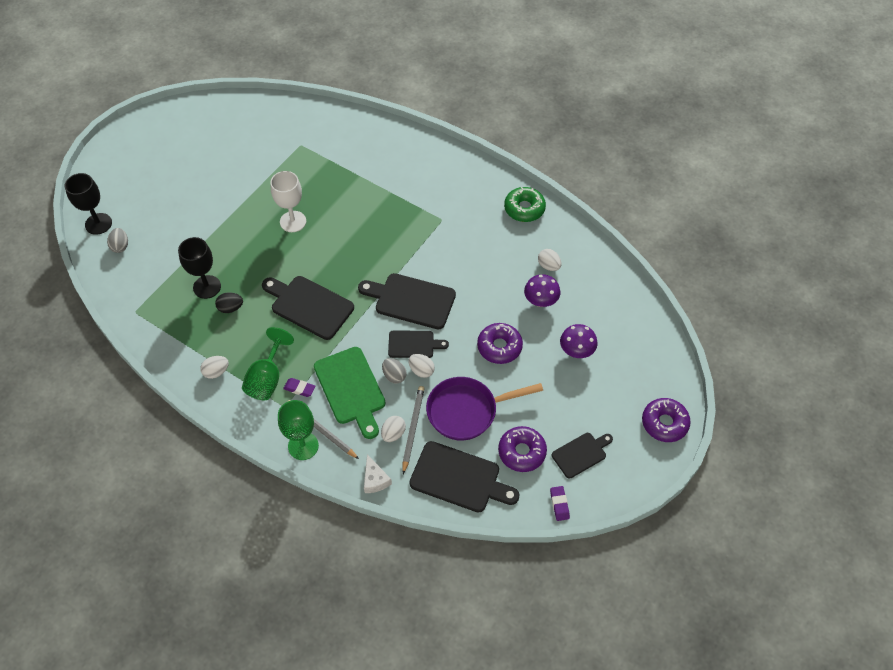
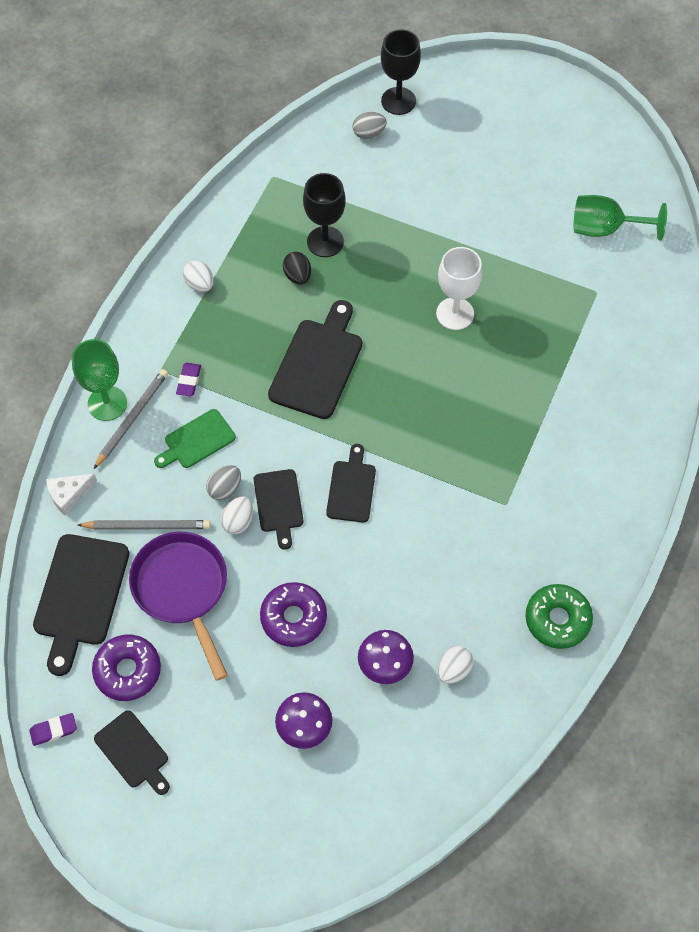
camera: 80 degrees right, 5 degrees up
(267, 378) = (199, 342): green goblet -> green goblet (605, 229)
(351, 389) = (197, 440): green cutting board -> green cutting board, size x0.60
(393, 434) = (137, 504): white egg -> none
(411, 300) = (351, 488): black cutting board -> black cutting board, size x0.60
(664, 423) = (198, 871): purple donut -> none

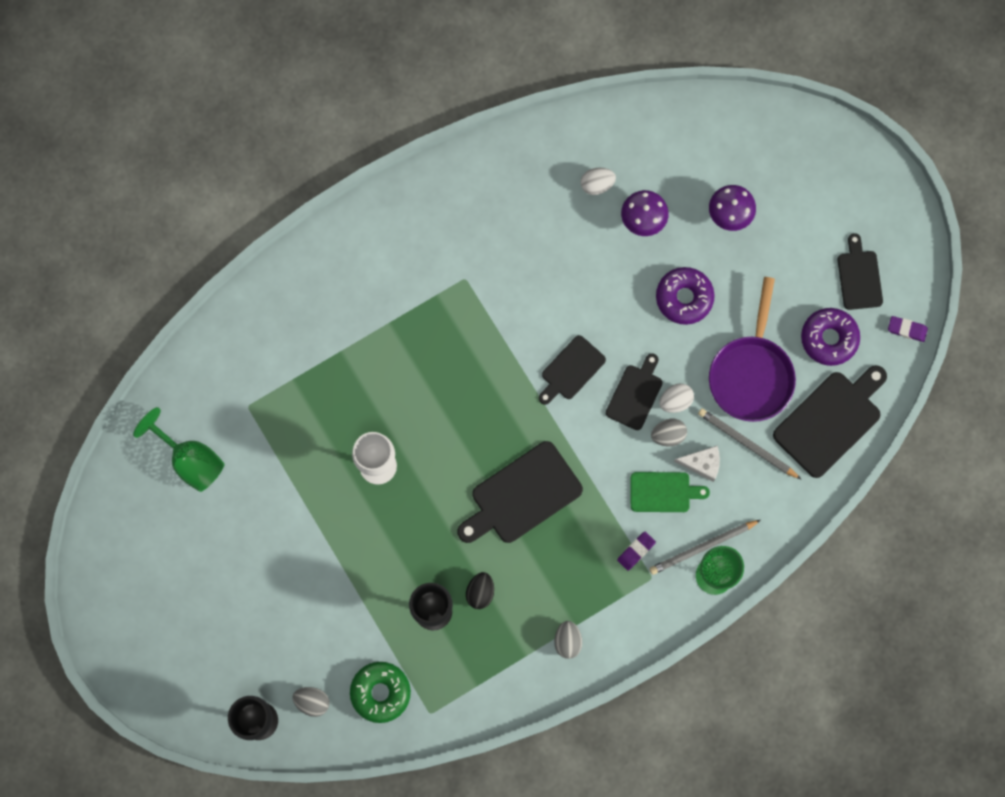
camera: 145 degrees left, 15 degrees up
(69, 494) = (792, 512): white cheese -> white cheese (702, 463)
(200, 284) = (567, 641): white egg -> grey egg
(557, 619) = (496, 170): green donut -> green donut (380, 692)

